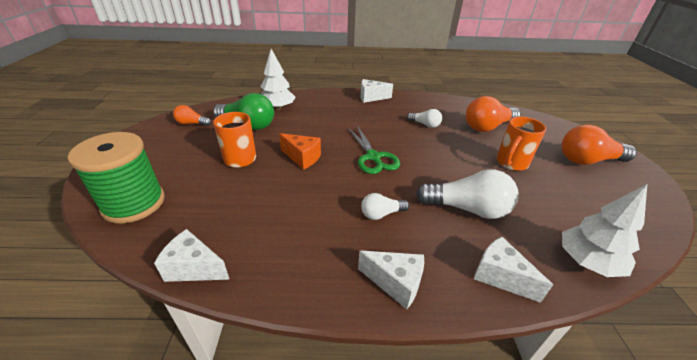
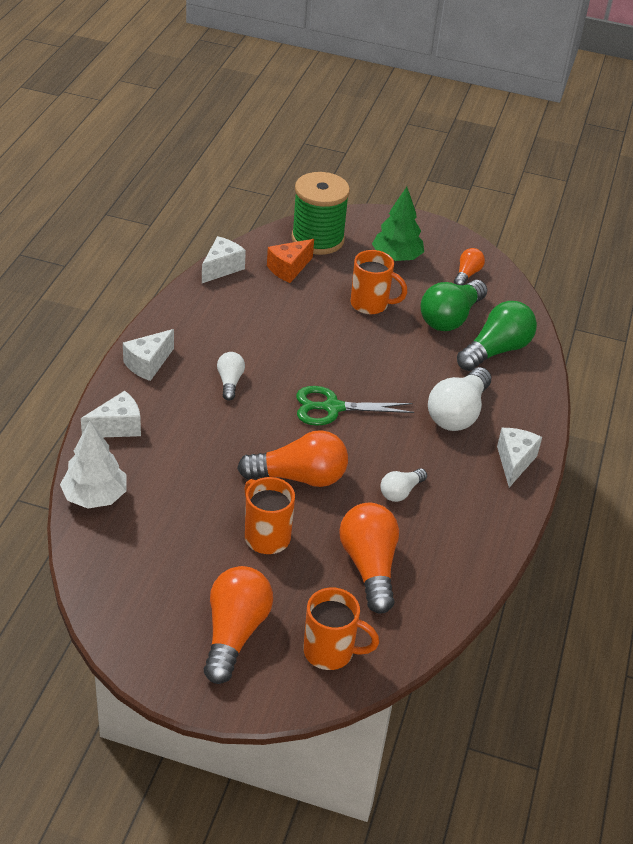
camera: 105 degrees right, 5 degrees up
(169, 154) = (396, 257): none -> green tree
(277, 108) = (496, 350): white tree -> green light bulb
(302, 158) = (353, 349): orange cheese -> orange cheese (288, 269)
(450, 159) = (299, 477): none -> orange light bulb
(467, 209) = (205, 448): white light bulb -> white light bulb (458, 413)
(552, 130) = (330, 652): none -> orange mug

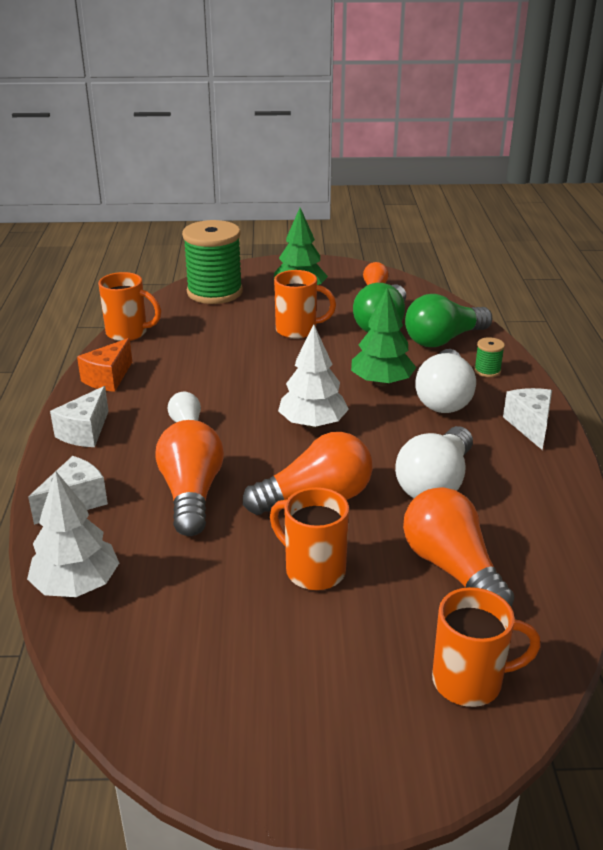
camera: 15 degrees left, 10 degrees down
(222, 268) = (128, 333): white cheese -> orange mug
(234, 633) = (337, 697): orange light bulb -> orange light bulb (191, 494)
(288, 269) = (198, 320): orange cheese -> orange cheese (108, 378)
(332, 408) = (313, 424): green scissors -> white tree
(400, 492) = (435, 483): white light bulb -> white light bulb, size x1.85
(413, 382) = (381, 382): none -> green tree
(496, 350) = (443, 340): green light bulb -> green light bulb turned 150 degrees counterclockwise
(514, 395) = (487, 371): none -> green spool

